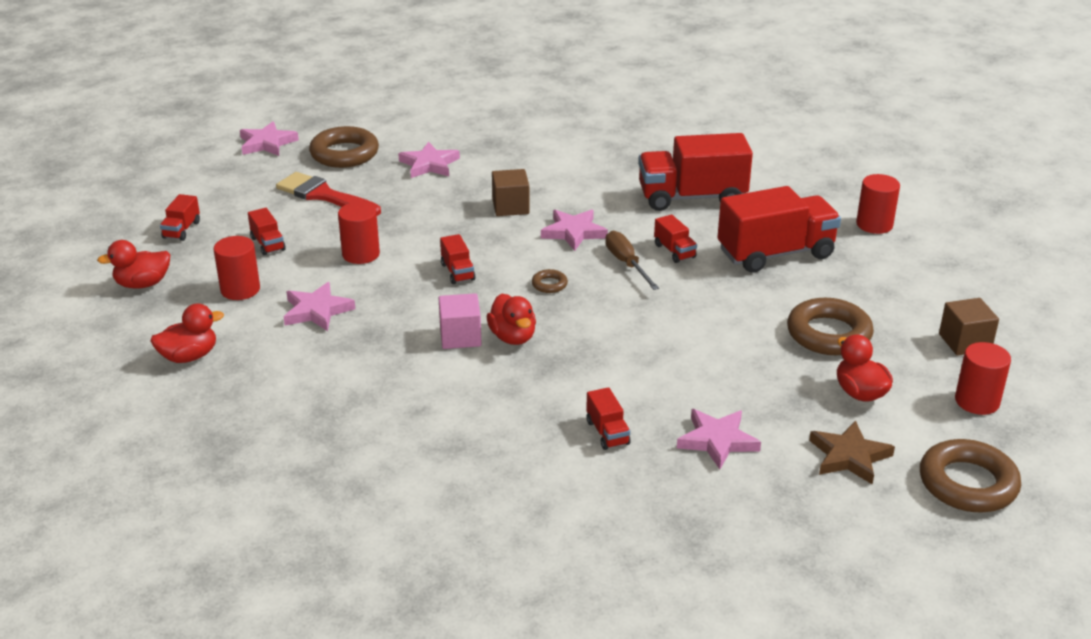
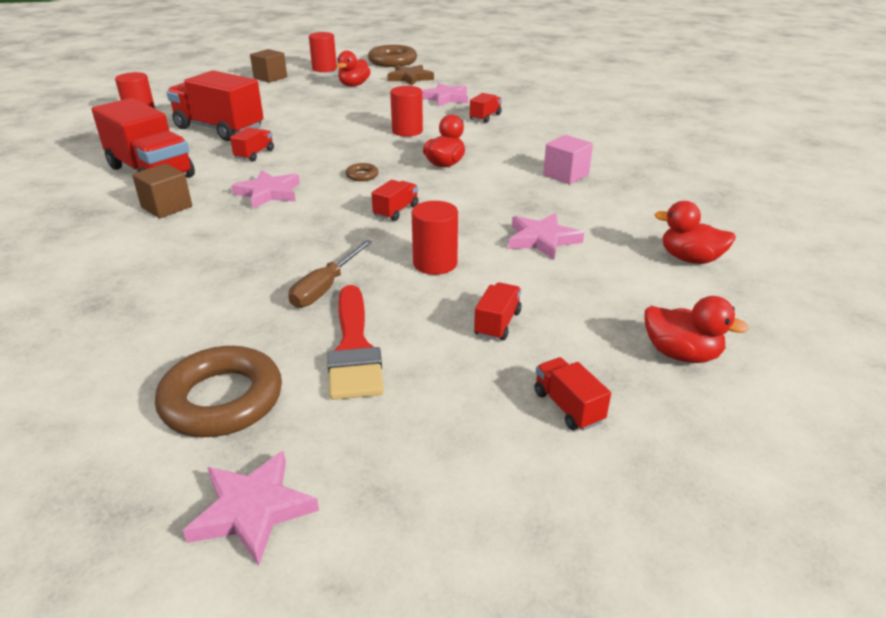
camera: 130 degrees left, 0 degrees up
(181, 230) = (568, 407): red truck -> red truck turned 90 degrees counterclockwise
(240, 289) = (584, 291): red cylinder -> red cylinder (407, 131)
(429, 164) = (196, 317): pink star -> none
(460, 337) = (474, 178): pink cube -> pink cube (566, 175)
(510, 207) = (252, 233): brown cube -> brown cube (167, 207)
(626, 264) = (294, 162): brown screwdriver -> brown screwdriver (325, 287)
(828, 334) = (305, 100): brown ring -> none

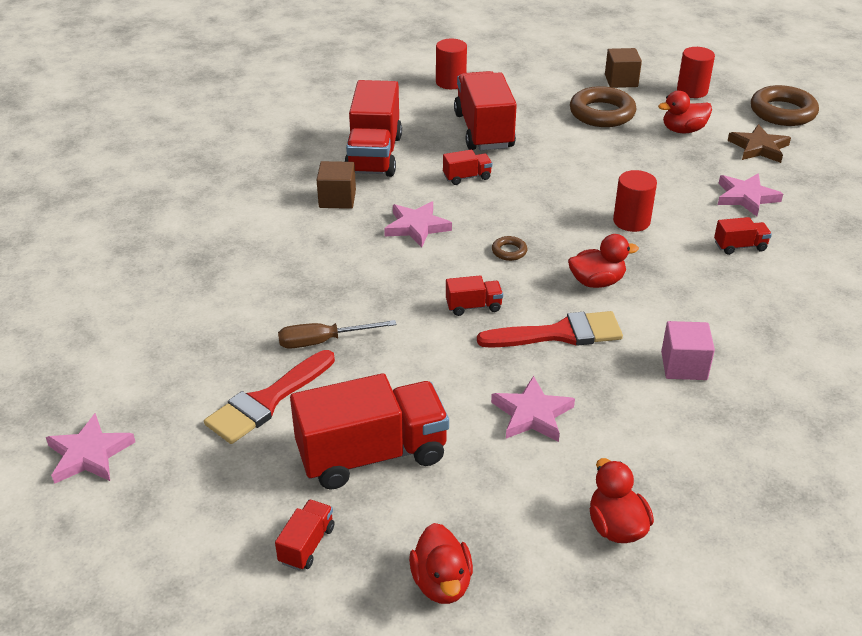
camera: 50 degrees right, 5 degrees up
(222, 400) = (163, 378): brown ring -> brown ring (602, 113)
(435, 263) = (419, 375): red cylinder -> none
(475, 196) = (559, 334): none -> red brush
(497, 324) = (372, 455): red truck -> red truck, size x2.26

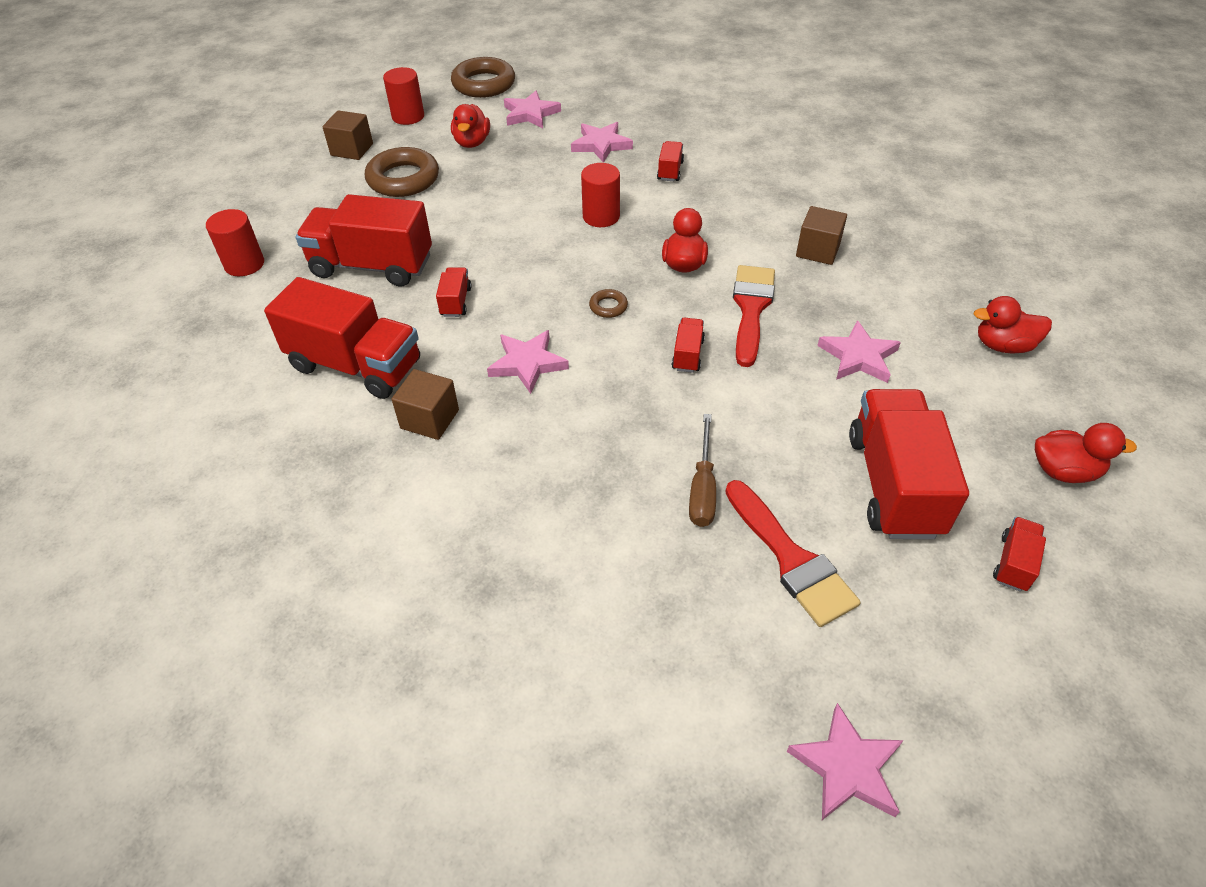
camera: 70 degrees left, 10 degrees up
(307, 545) = (1014, 563): red truck -> red truck turned 75 degrees clockwise
(684, 366) = (817, 250): pink cube -> brown cube
(759, 148) = (530, 114): brown star -> pink star

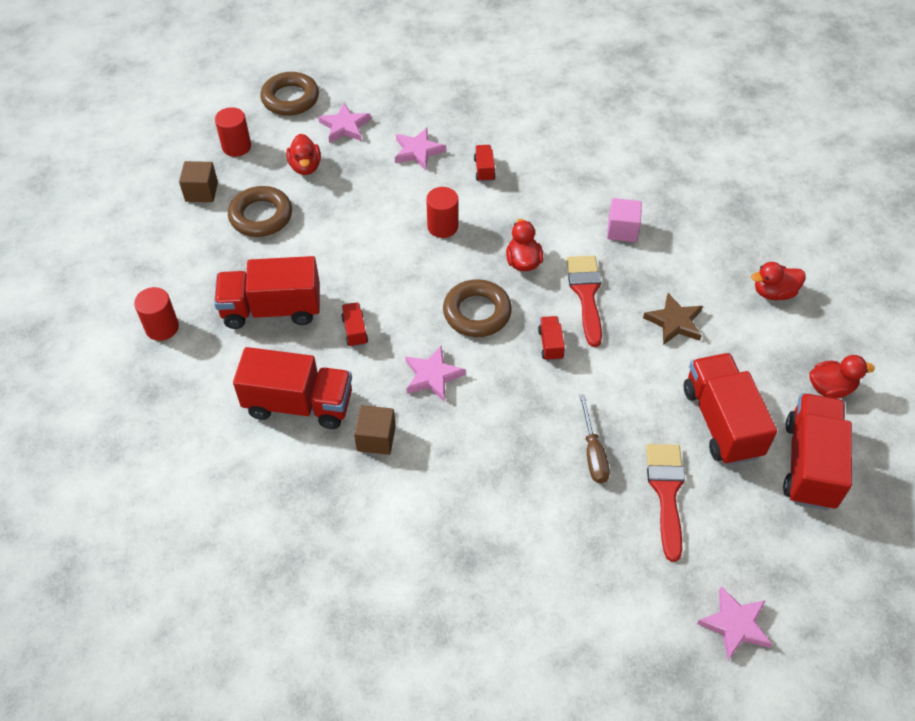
camera: 15 degrees left, 5 degrees up
(608, 306) = (477, 312): brown ring -> brown ring, size x2.23
(790, 558) = (666, 493): red brush -> red brush turned 135 degrees counterclockwise
(817, 250) = (622, 230): brown cube -> pink cube
(858, 357) = (674, 322): pink star -> brown star
(1014, 563) = (809, 464): red truck -> red truck, size x2.26

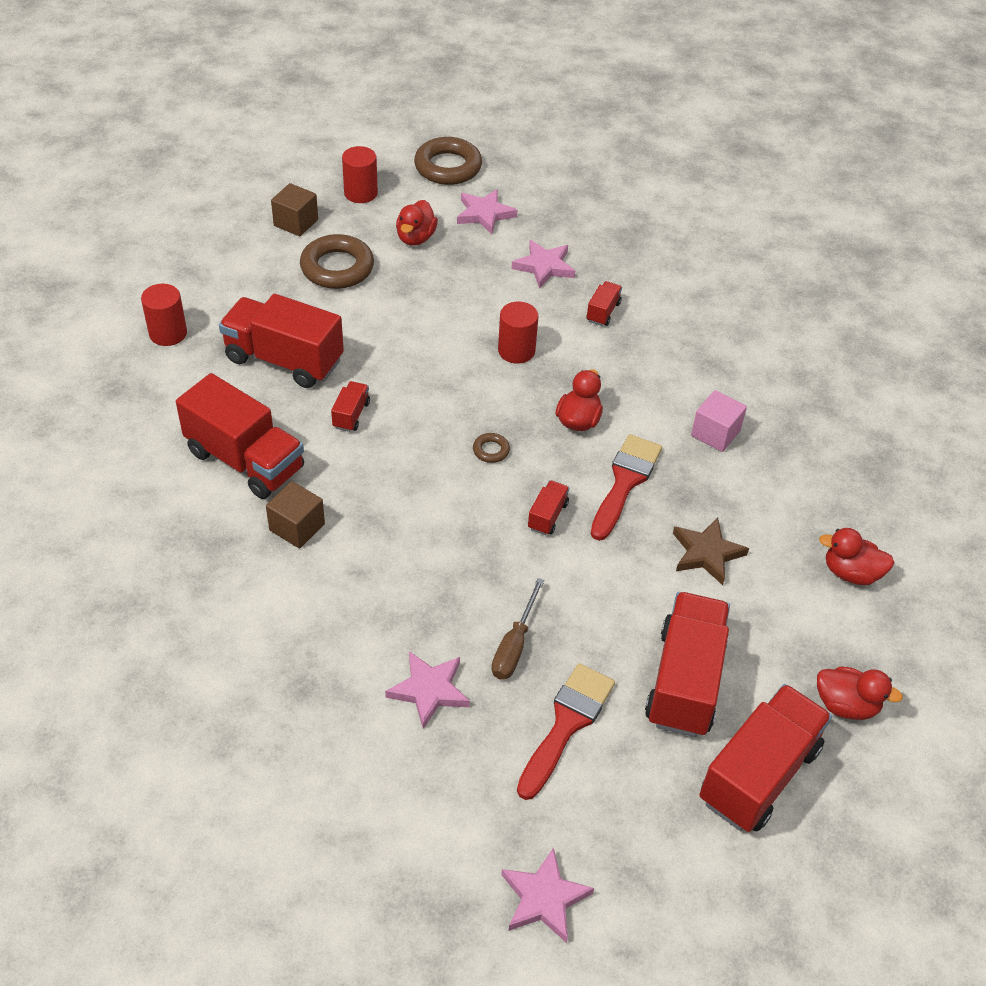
camera: 25 degrees right, 5 degrees down
(432, 376) = (398, 492): pink star -> pink star (429, 690)
(477, 312) = (491, 450): brown ring -> brown ring, size x0.45

